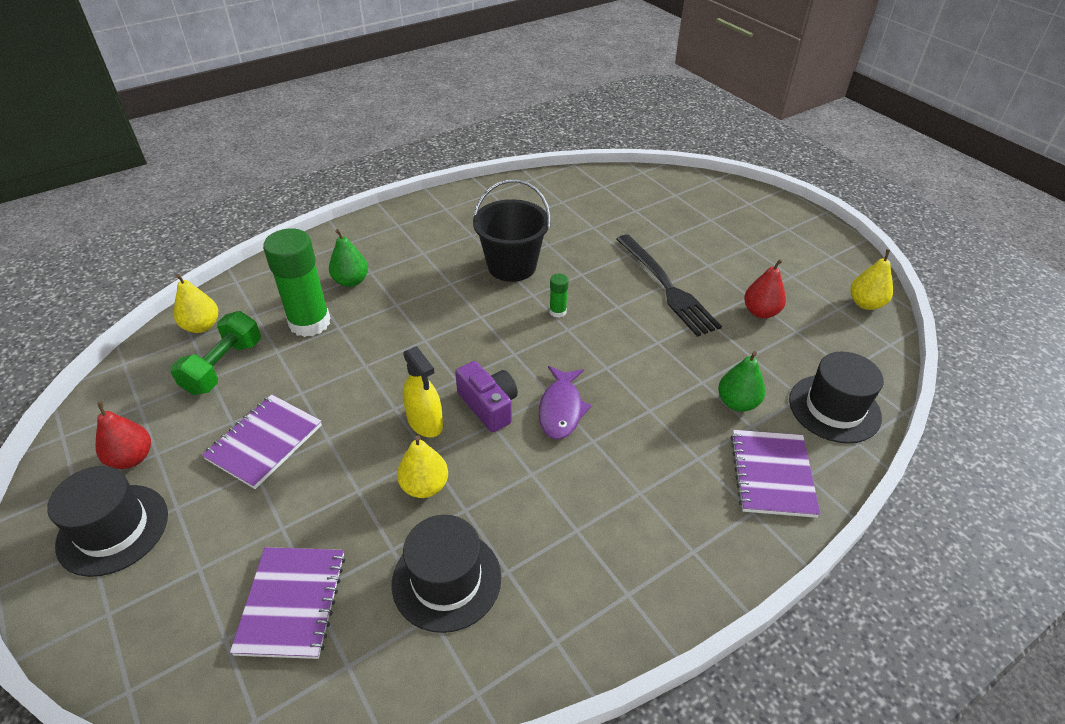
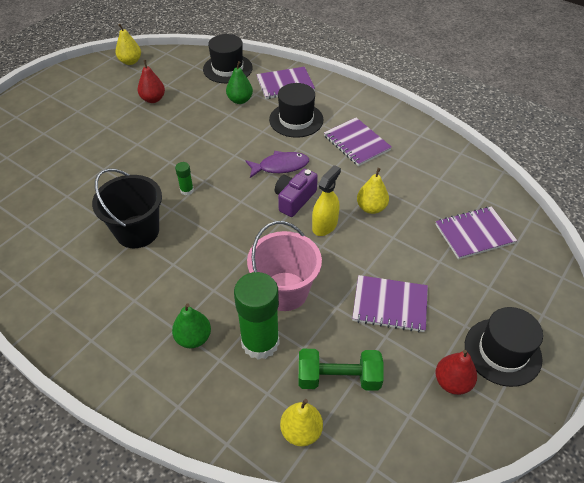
camera: 110 degrees left, 5 degrees up
(354, 356) = (284, 291): none -> pink bucket
(446, 580) = (419, 179): black hat -> black hat (296, 120)
(574, 524) = (356, 143): none -> purple notebook
(666, 286) = (138, 142): black fork -> none

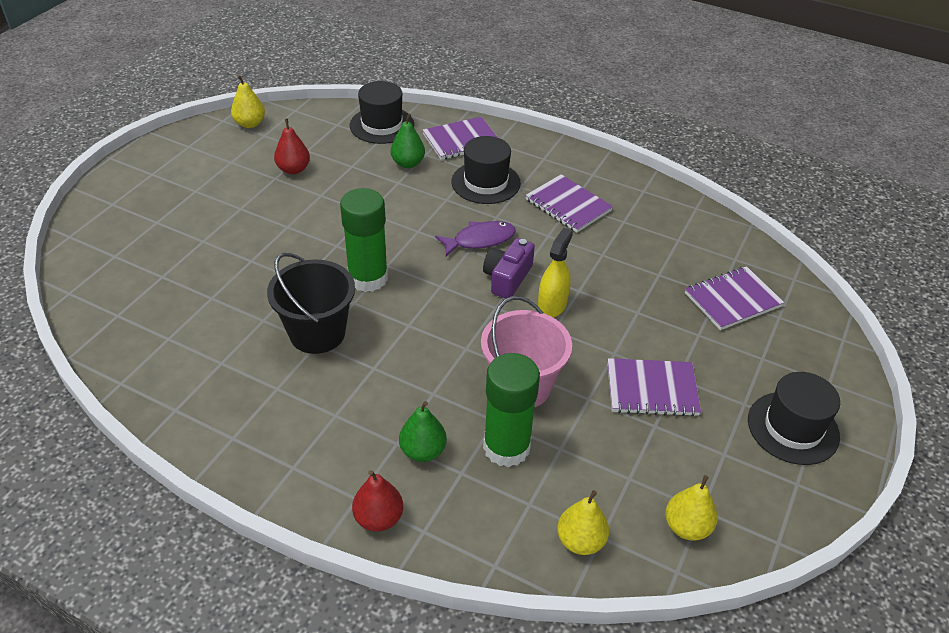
camera: 10 degrees left, 5 degrees down
(187, 190) = (368, 278): green glue stick -> green glue stick, size x2.31
(338, 378) = (610, 477): green dumbbell -> none
(371, 208) = (603, 280): yellow pear -> yellow pear (686, 527)
(452, 382) = (743, 467): red pear -> red pear (378, 518)

